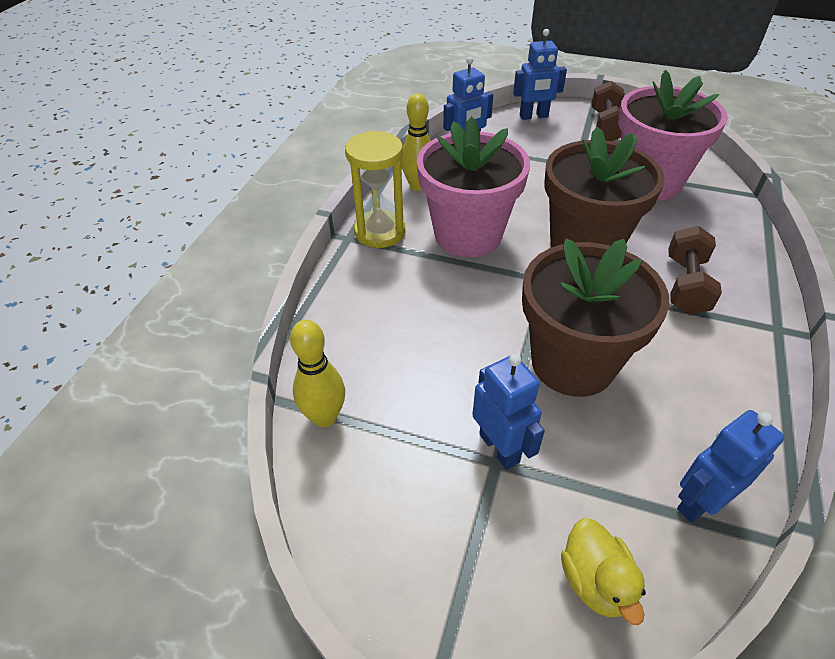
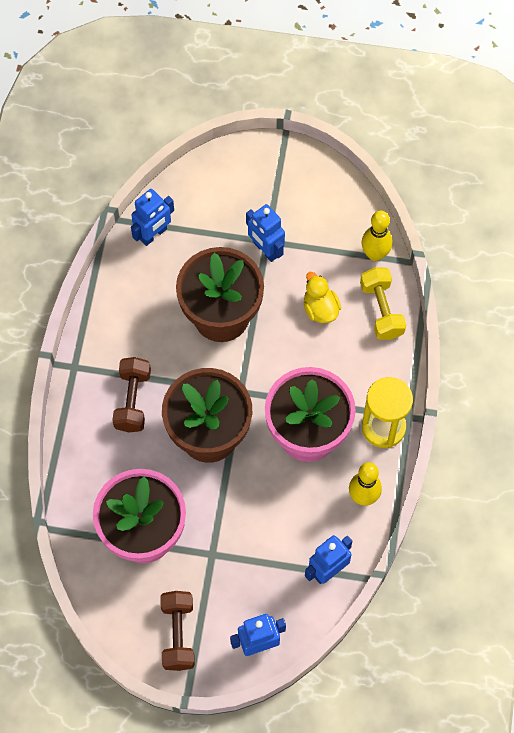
camera: 170 degrees right, 20 degrees up
(341, 342) = (381, 310): none -> yellow dumbbell
(595, 581) = (213, 188): yellow duck -> yellow duck (320, 309)

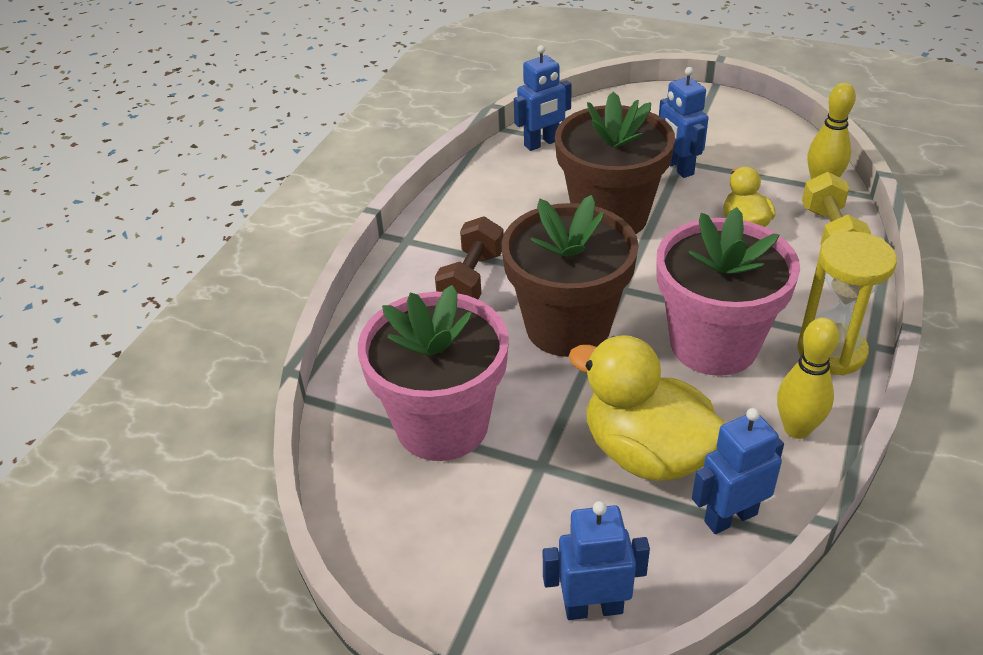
camera: 15 degrees right, 25 degrees down
(178, 634) = (457, 567): brown dumbbell -> none
(275, 533) = (647, 453): none -> yellow duck

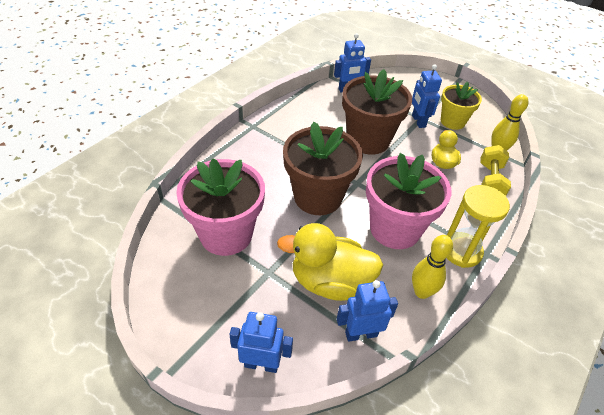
camera: 10 degrees right, 5 degrees up
(472, 280) = (277, 157): brown dumbbell -> none
(647, 453) = (330, 282): yellow duck -> yellow duck turned 45 degrees counterclockwise
(733, 155) = (452, 121): none -> yellow flower pot

